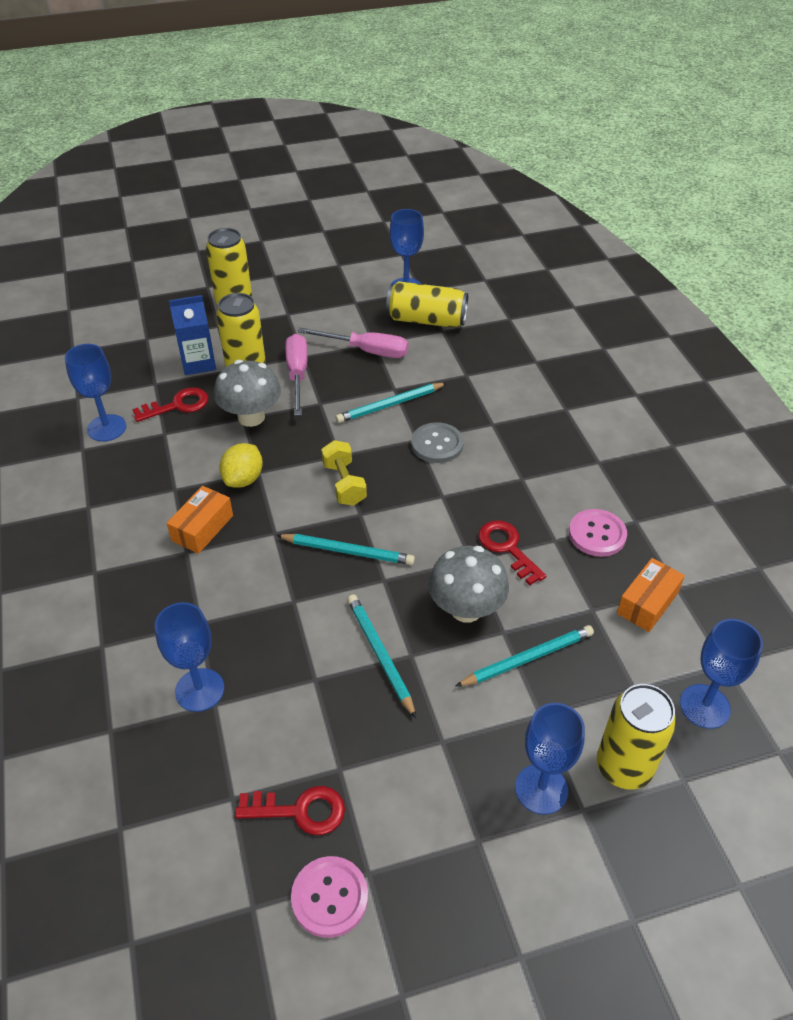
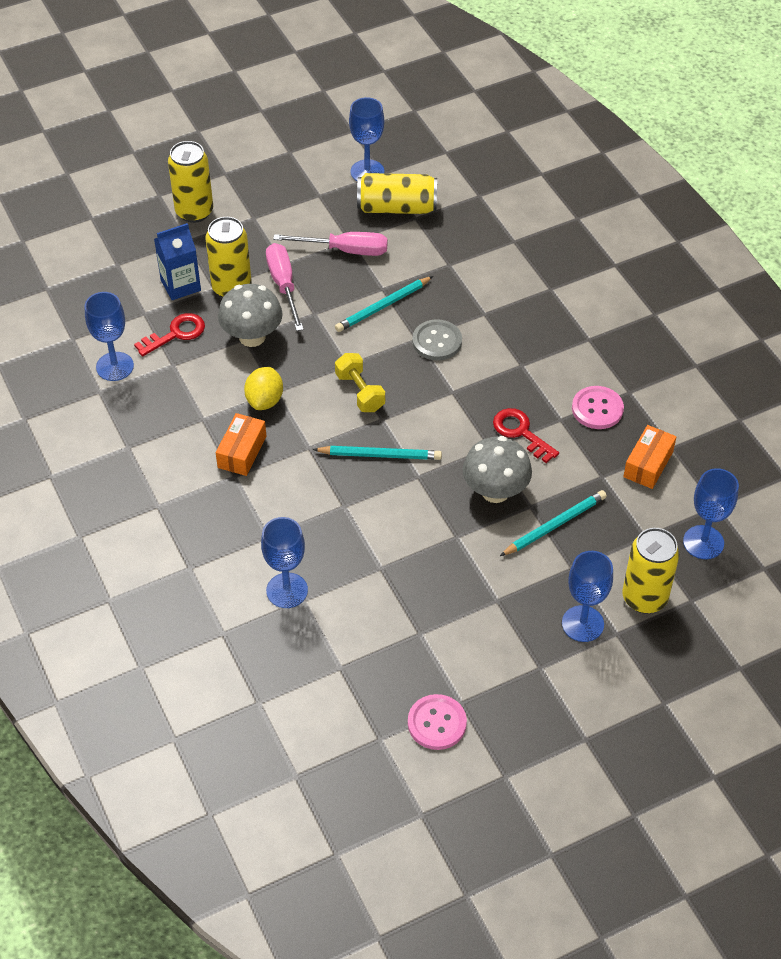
camera: 10 degrees left, 5 degrees up
(299, 811) = (397, 668): red key -> none
(380, 654) = (431, 540): turquoise pencil -> none

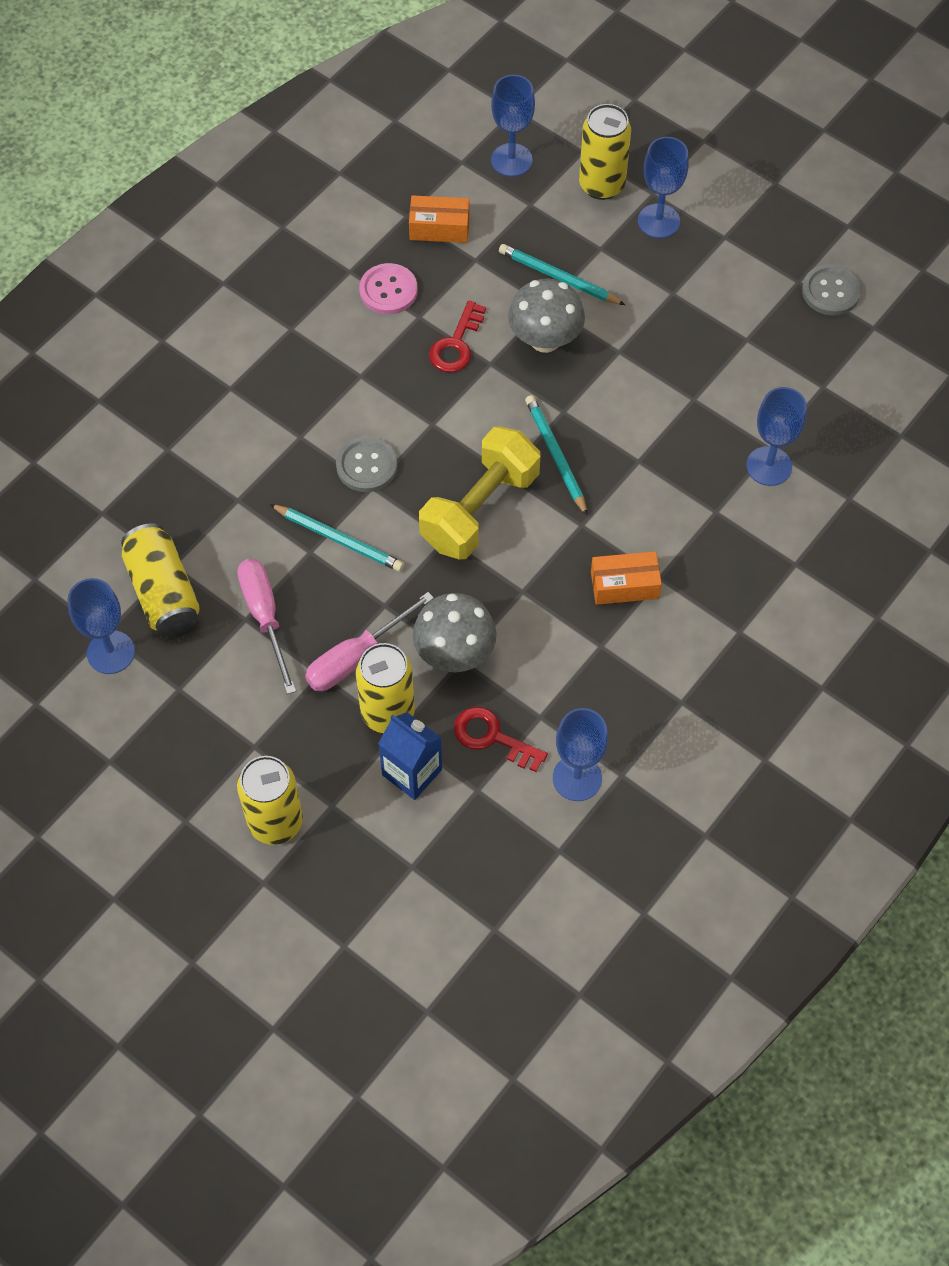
camera: 115 degrees left, 10 degrees up
(265, 400) = (541, 596): yellow lemon -> none
(360, 392) = (480, 509): yellow dumbbell -> yellow dumbbell, size x1.77
(437, 723) = (831, 291): pink button -> grey button

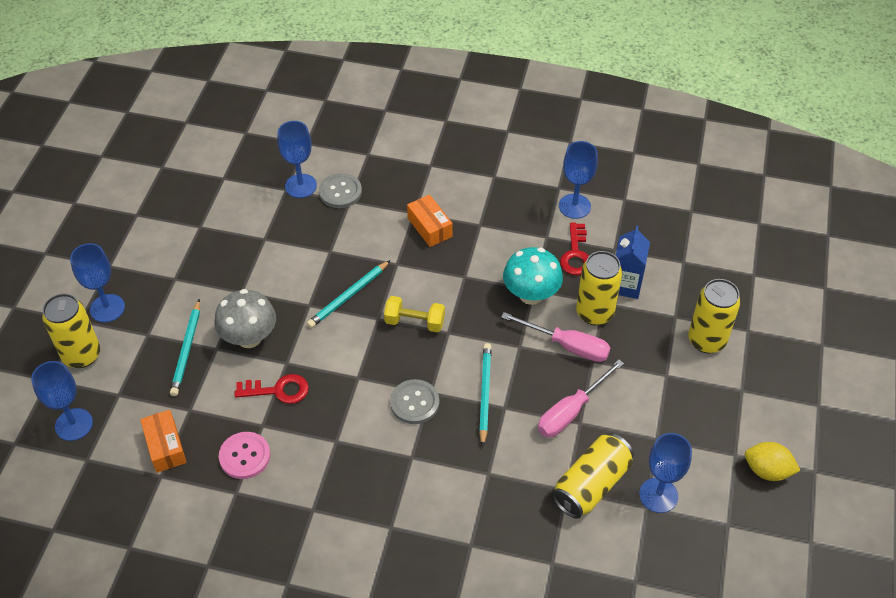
camera: 115 degrees left, 10 degrees down
(69, 783) = (767, 470): none -> yellow lemon
(454, 653) = (531, 294): grey mushroom -> turquoise mushroom
(480, 509) = (414, 322): yellow dumbbell -> yellow dumbbell, size x0.57
(831, 291) = (139, 195): grey button -> grey button (340, 192)

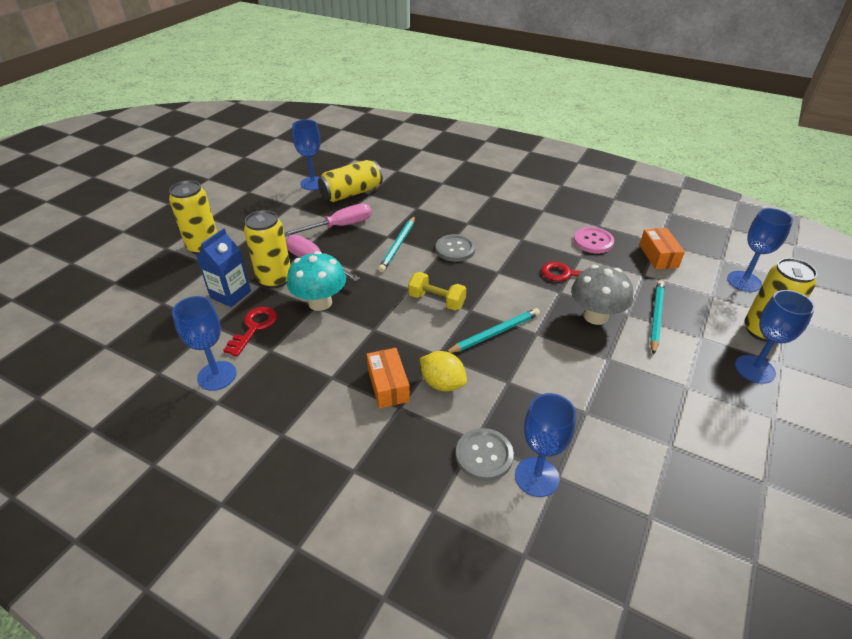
camera: 165 degrees left, 10 degrees down
(767, 470) = (236, 182): yellow lemon -> yellow lemon (442, 383)

